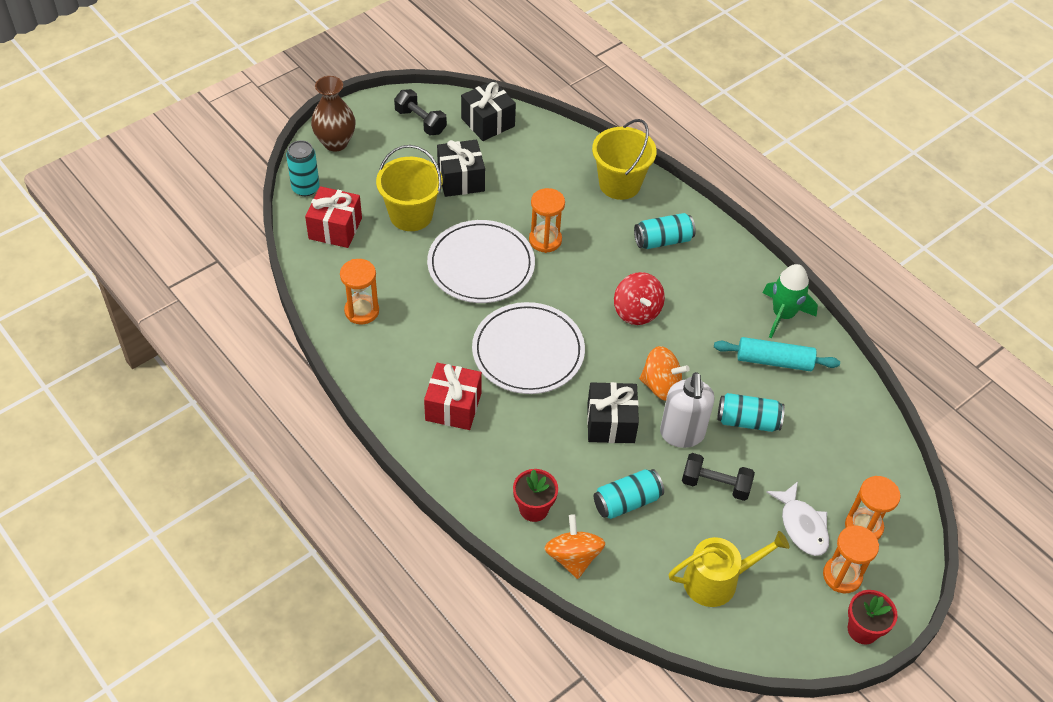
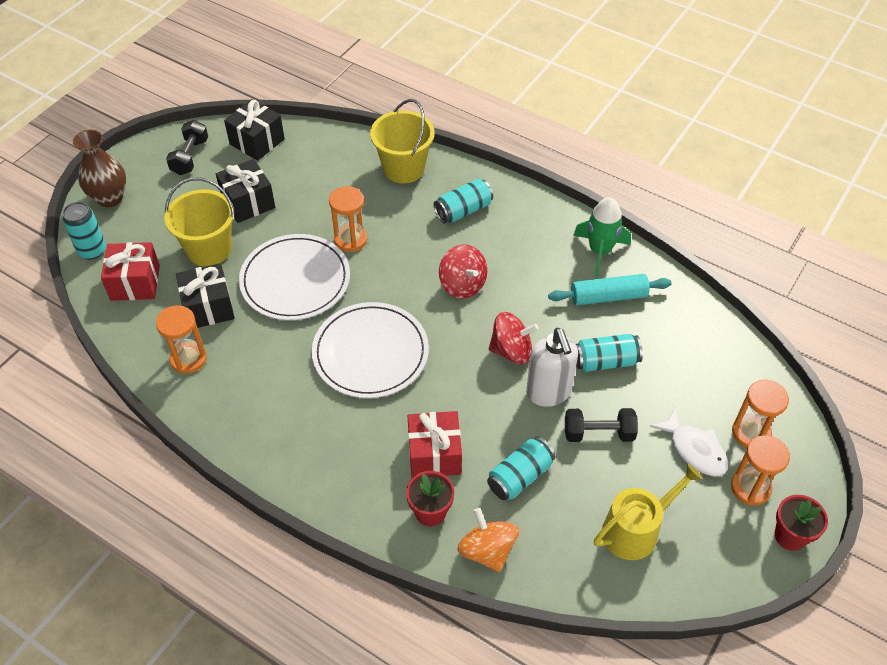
camera: 15 degrees left, 0 degrees up
(420, 121) = (190, 157): black dumbbell -> black dumbbell turned 75 degrees clockwise
(453, 407) = (314, 430): red gift -> red gift (434, 454)
(610, 423) = (476, 401): black gift -> black gift (208, 307)
(661, 386) = (511, 351): orange spinning top -> red spinning top

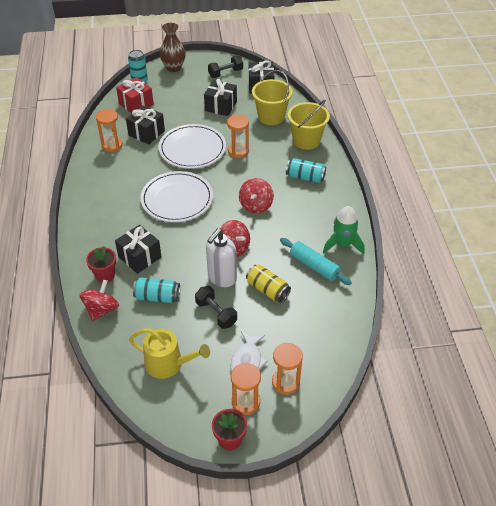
camera: 50 degrees right, 5 degrees down
(209, 249) = (179, 112): yellow bucket -> yellow bucket (271, 116)
(434, 454) = (140, 257): red gift -> black gift
(487, 550) = (101, 309): orange spinning top -> red spinning top
(605, 361) = (267, 290): turquoise can -> yellow can

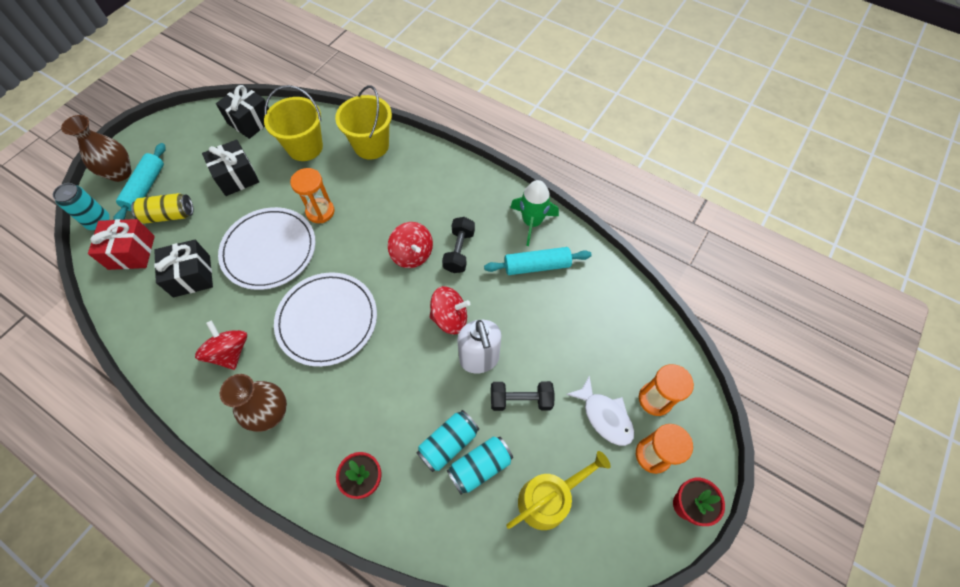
camera: 50 degrees left, 15 degrees up
(101, 309) = (413, 520): red spinning top -> red spinning top (230, 352)
(104, 214) = (271, 413): none -> brown vase
(112, 145) = (168, 326): orange hourglass -> none
(140, 257) = (374, 421): black gift -> none
(176, 81) = (146, 188): none -> turquoise rolling pin
(225, 73) = (193, 135): black dumbbell -> black dumbbell (459, 251)
(267, 290) = (531, 328): yellow can -> yellow can (169, 215)
(305, 177) = (418, 184): turquoise can -> turquoise can (480, 466)

